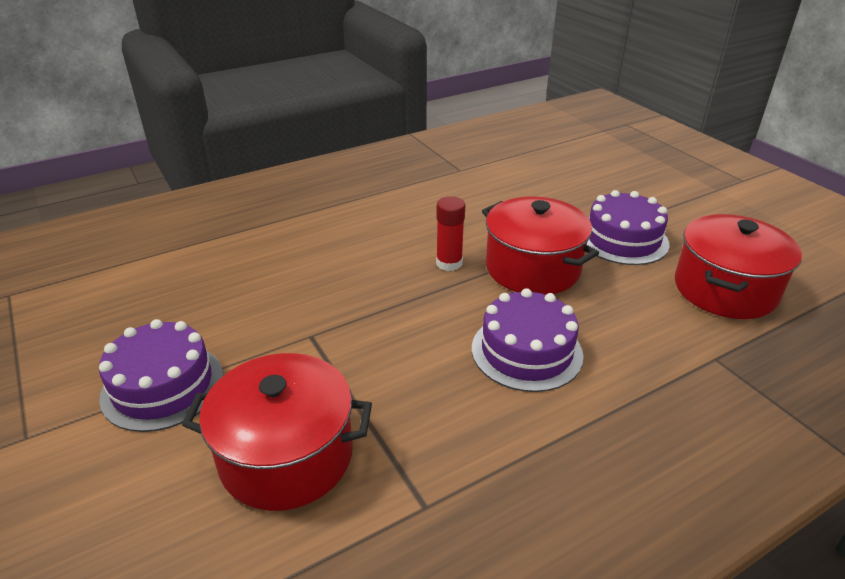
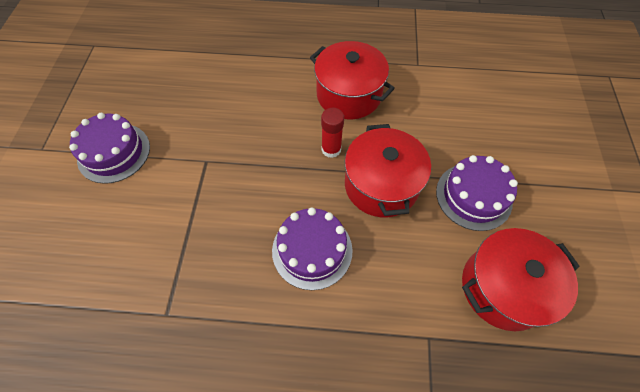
camera: 35 degrees right, 25 degrees up
(286, 456) = (132, 236): red pot -> red pot (349, 95)

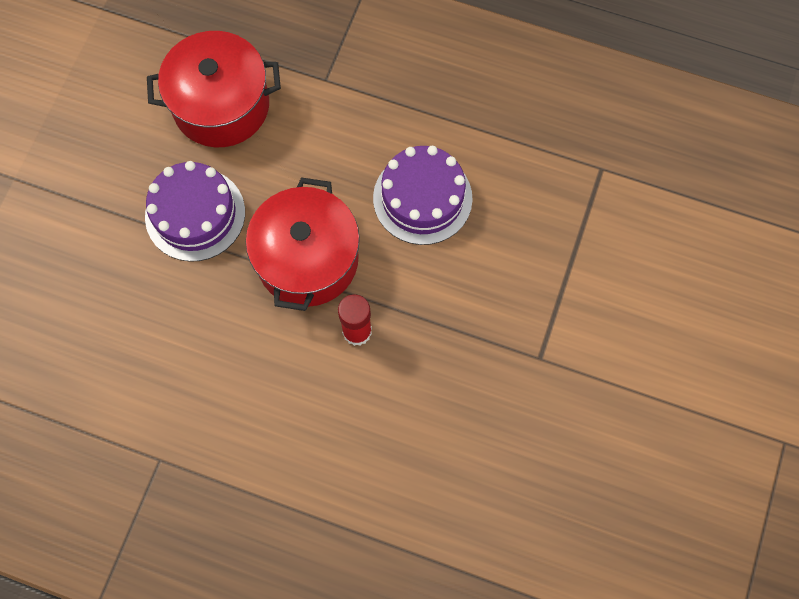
camera: 165 degrees left, 10 degrees up
(114, 152) = (674, 407): purple cake -> none
(349, 95) = (298, 424): red pot -> none

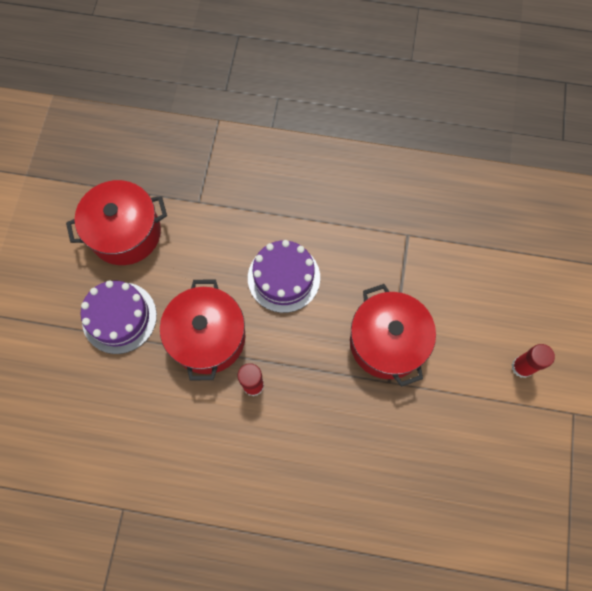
camera: 10 degrees left, 0 degrees up
(547, 306) = (387, 342): none -> red pot
(725, 369) = (522, 367): none -> red glue stick

